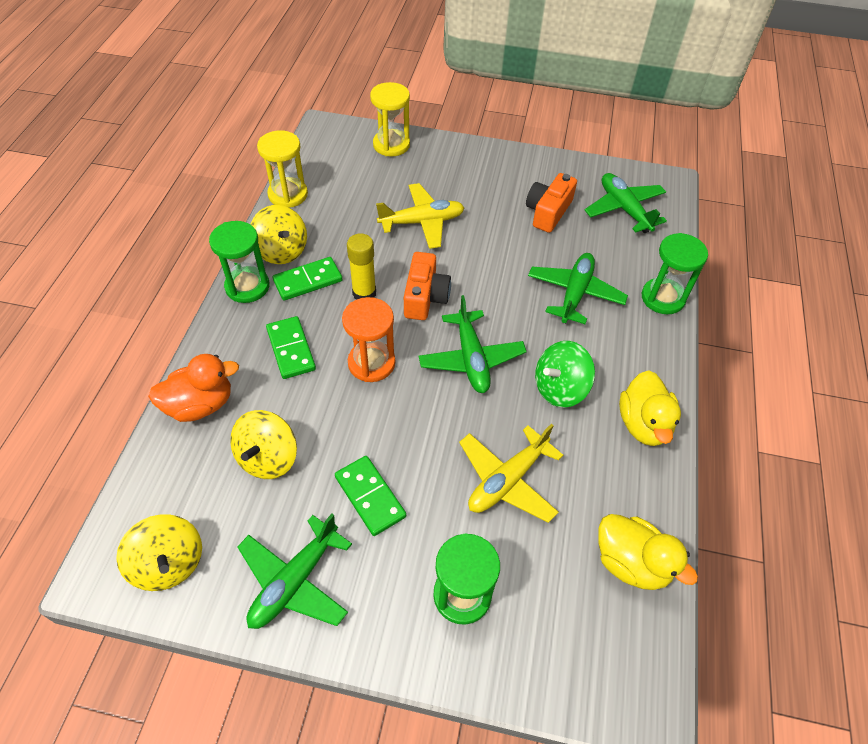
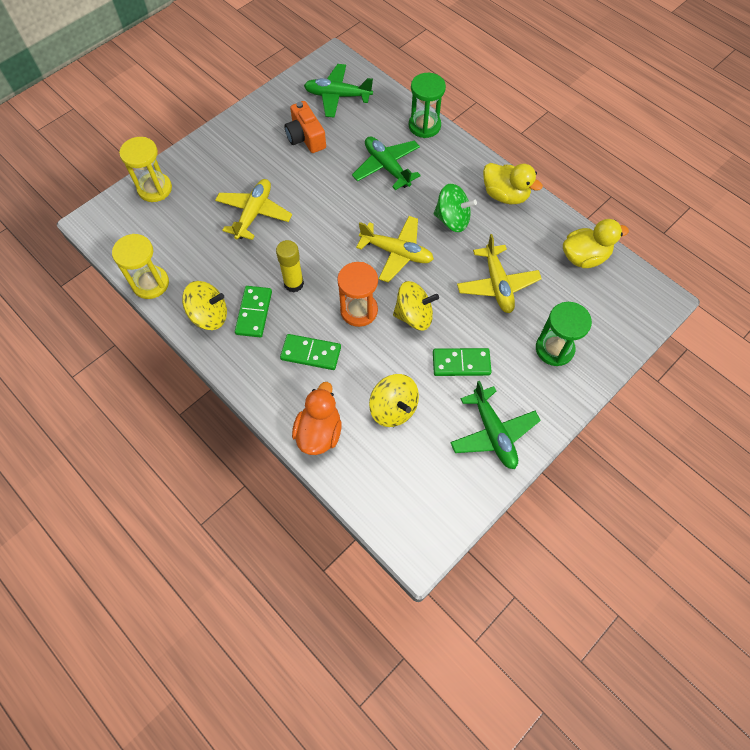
camera: 55 degrees left, 10 degrees up
(169, 563) = (436, 502): yellow spinning top -> yellow spinning top (414, 316)
(247, 286) = (228, 355): green hourglass -> none
(425, 297) = (325, 250): orange camera -> none
(471, 359) = (397, 253): green plane -> yellow plane
(559, 388) = (452, 220): green spinning top -> green spinning top turned 75 degrees counterclockwise

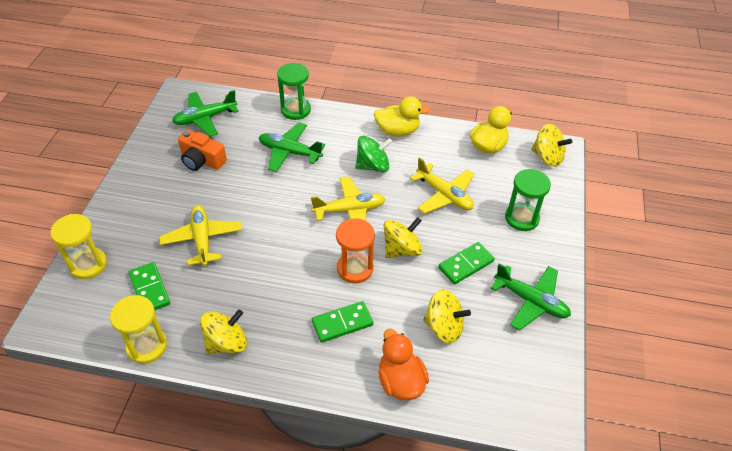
camera: 35 degrees left, 15 degrees down
(254, 313) = (266, 318): green domino -> green domino (149, 289)
(294, 284) = (283, 277): yellow glue stick -> none
(638, 301) = (547, 157): none -> yellow spinning top

